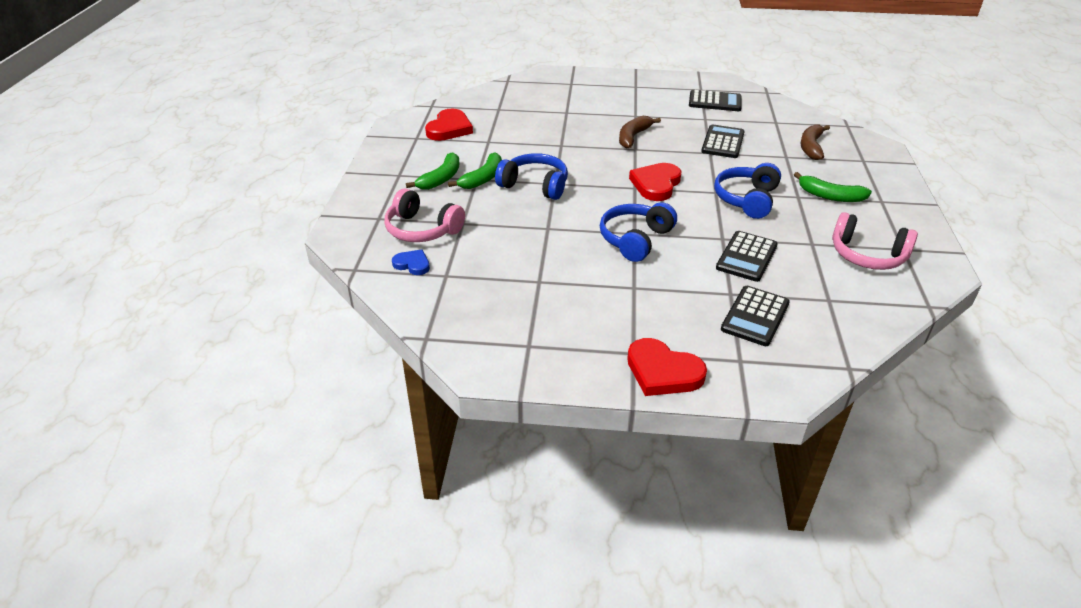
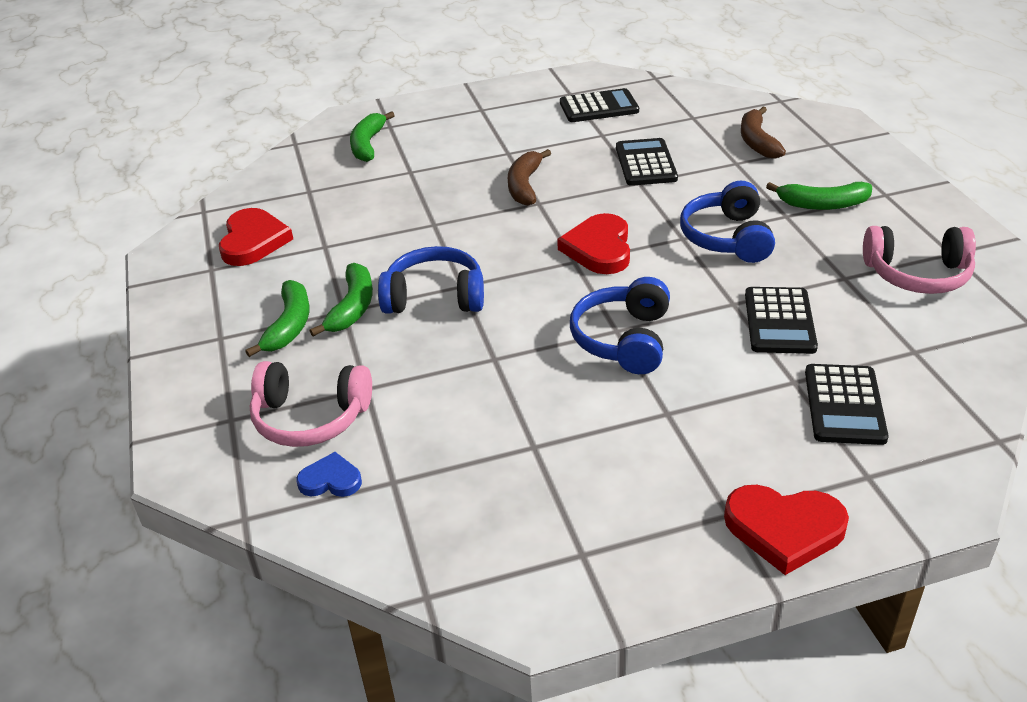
camera: 20 degrees left, 0 degrees up
(551, 91) = (368, 144): none -> green banana

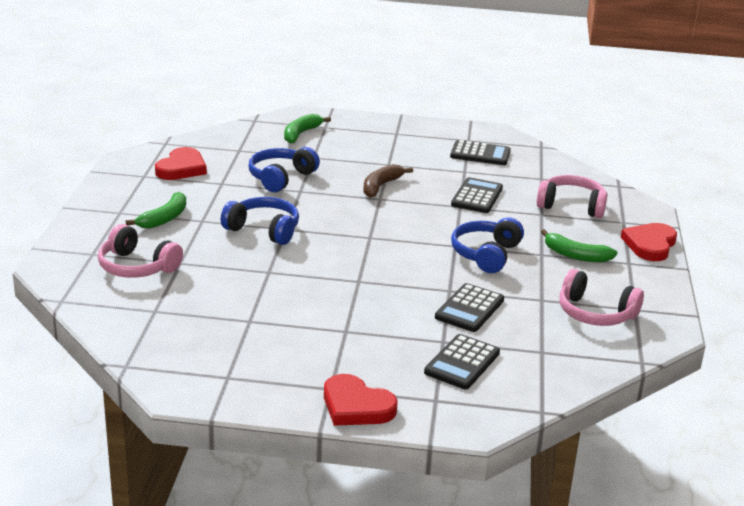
camera: 20 degrees right, 10 degrees down
(330, 480) = (122, 299): blue heart -> none
(352, 307) = (209, 220): green banana -> none
(599, 248) = (393, 235): red heart -> red heart (650, 245)
(623, 339) = (358, 287): blue headphones -> blue headphones (281, 178)
(757, 141) = (571, 206): brown banana -> pink headphones

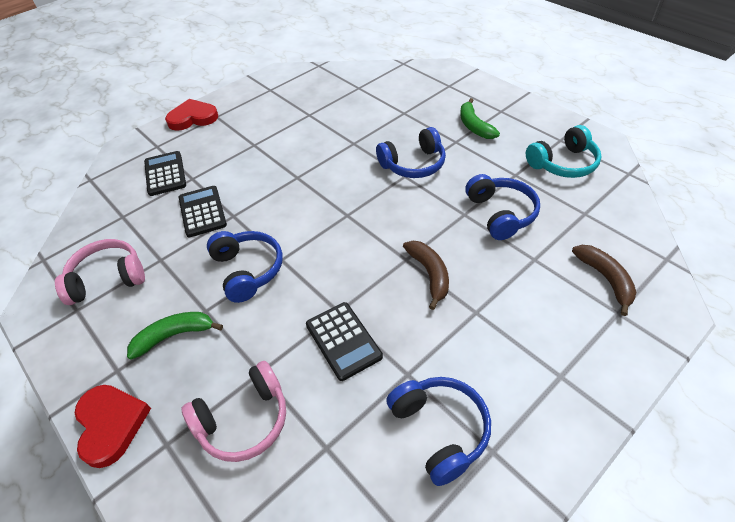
camera: 135 degrees right, 20 degrees up
(137, 267) = (415, 95): pink headphones -> none
(181, 168) = (563, 163): red heart -> turquoise headphones
(301, 134) = (605, 279): green banana -> brown banana
(480, 154) = (440, 430): black calculator -> blue headphones

